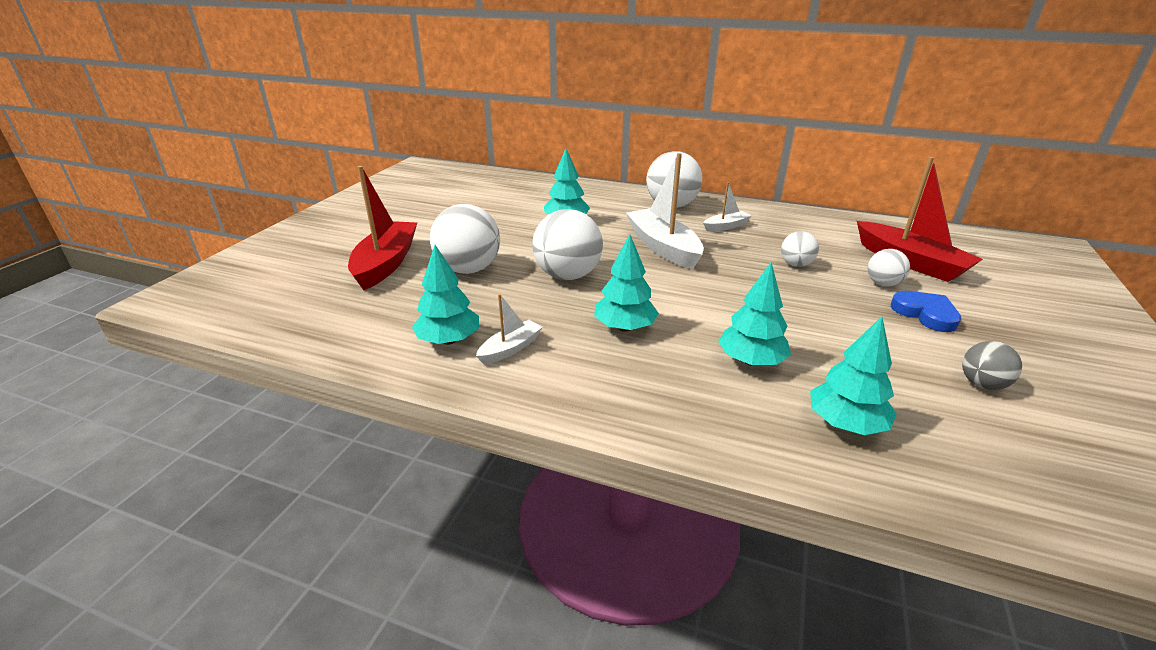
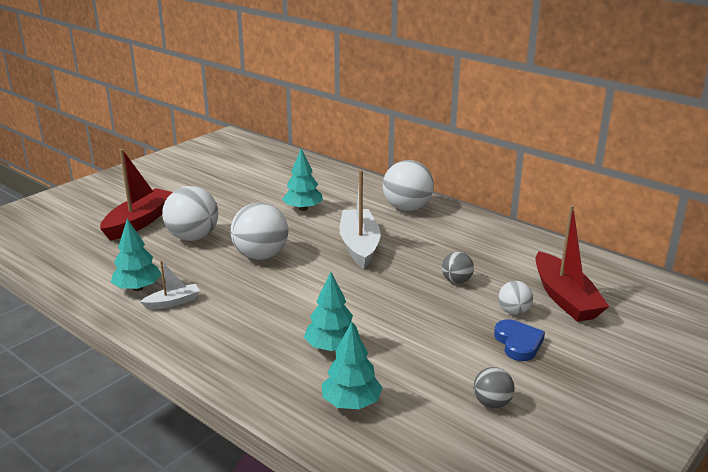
camera: 20 degrees right, 5 degrees down
(625, 327) = (265, 304): turquoise tree -> none
(726, 226) = (434, 236): white boat -> none
(796, 265) = (456, 281): white ball -> grey ball

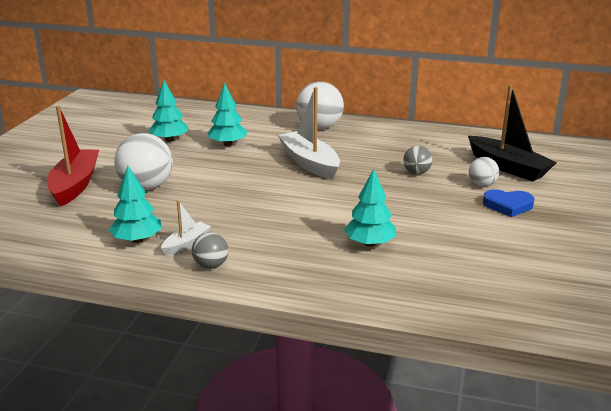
camera: 25 degrees left, 0 degrees up
(261, 256) = (230, 188): white ball -> none
(351, 403) = (430, 280): turquoise tree -> turquoise tree (169, 140)
(492, 403) = (533, 251): grey ball -> grey ball (211, 265)
(518, 343) = (508, 205): blue heart -> blue heart turned 135 degrees clockwise
(565, 298) = (508, 167): red boat -> black boat

